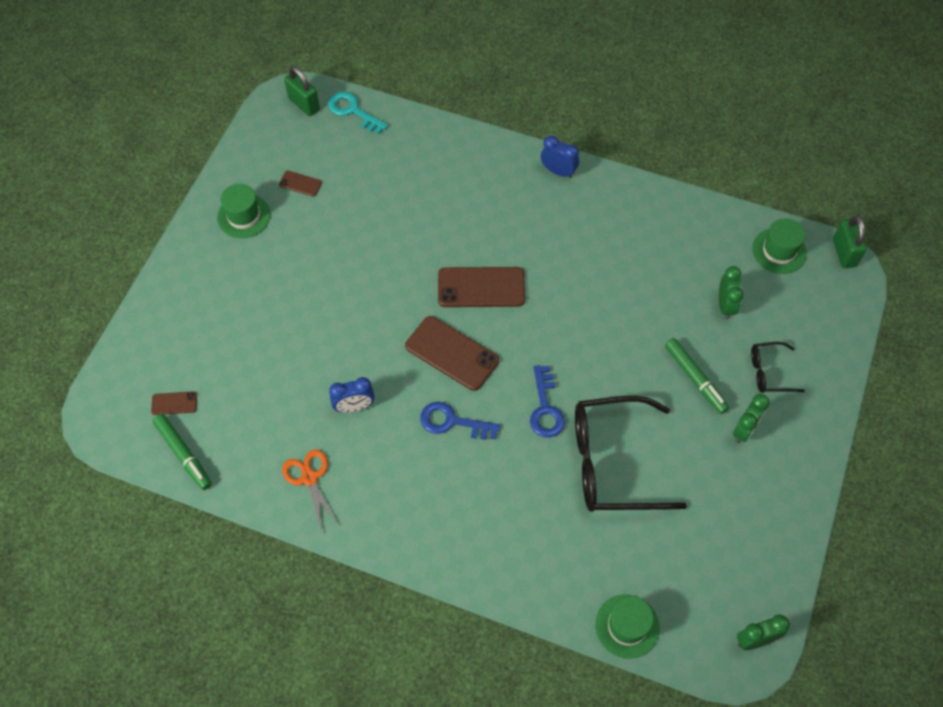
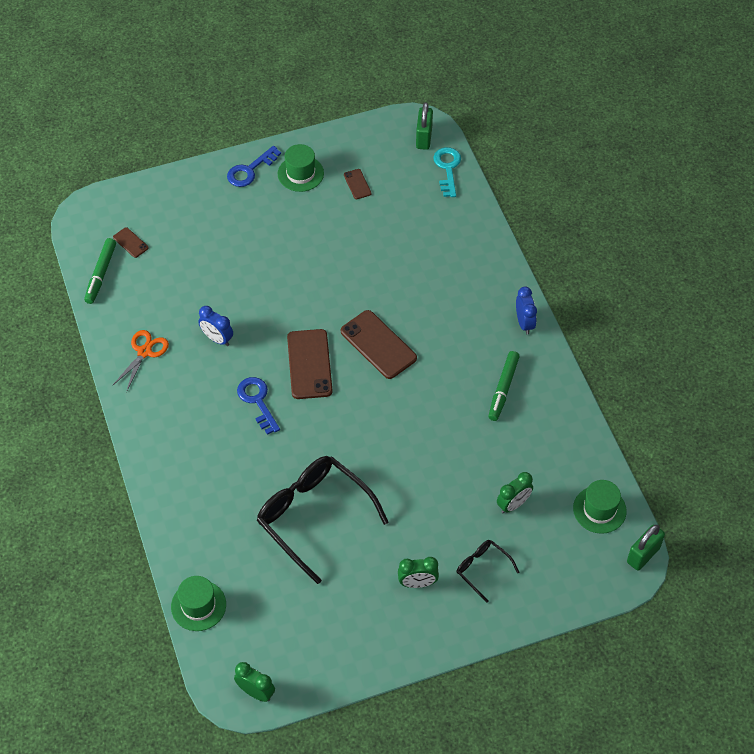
camera: 50 degrees right, 5 degrees down
(545, 408) = (318, 448): blue key -> blue key (250, 170)
(695, 378) = (430, 524): green marker -> green marker (503, 389)

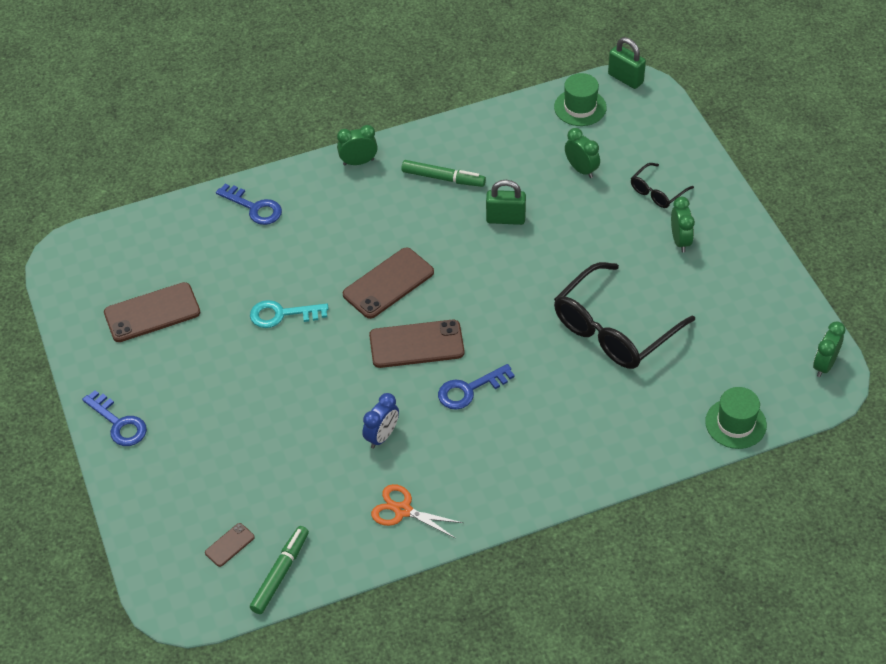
camera: 90 degrees left, 5 degrees down
(101, 274) = (280, 573): green marker -> green marker turned 75 degrees counterclockwise
(300, 173) = (129, 370): green hat -> none
(357, 184) = (152, 313): brown phone -> brown phone, size x2.06
(424, 138) = (86, 252): green padlock -> green padlock (505, 219)
(447, 168) = (136, 229): turquoise key -> turquoise key (282, 314)
(470, 247) = (254, 207): none -> blue key
(524, 323) = (358, 162): blue clock -> green clock

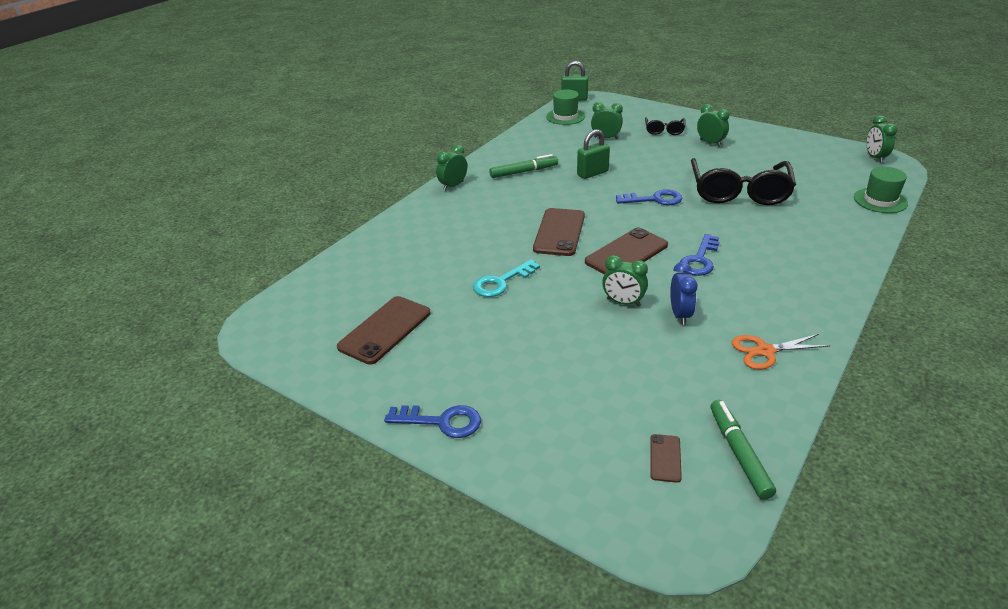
camera: 35 degrees left, 15 degrees down
(254, 207) = (401, 235): blue key -> blue key (654, 199)
(353, 396) = (623, 302): none -> green clock

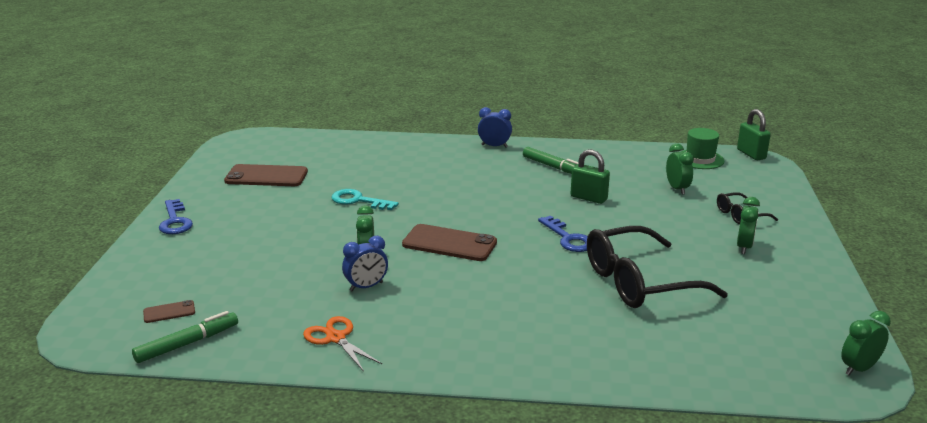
camera: 60 degrees right, 10 degrees down
(453, 186) = (494, 146): green clock -> blue clock
(559, 232) = (458, 206): brown phone -> none
(700, 260) = (470, 281): blue key -> none
(880, 200) = (726, 382): green hat -> none

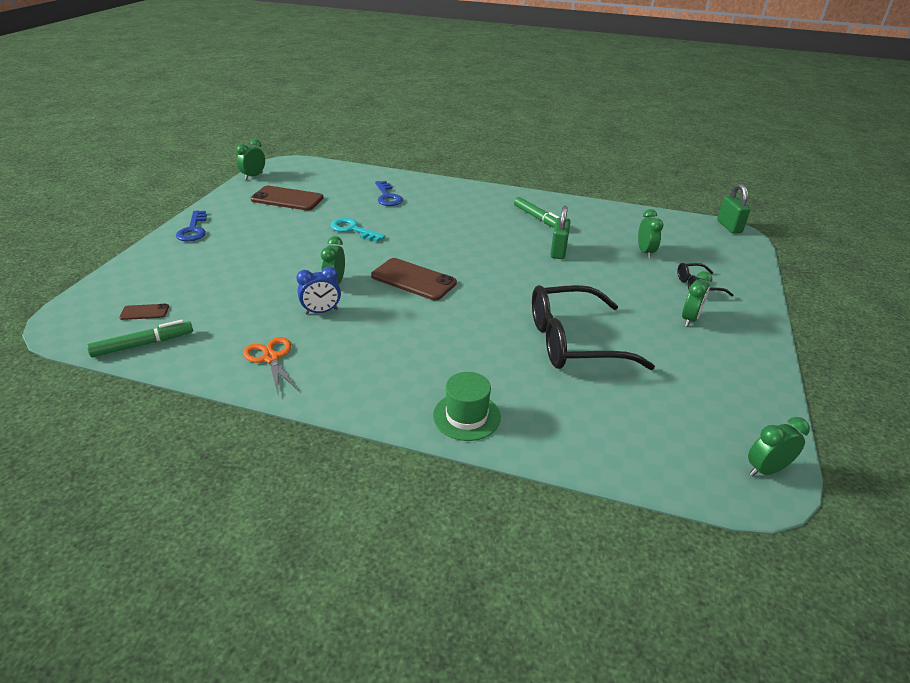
camera: 10 degrees right, 10 degrees up
(213, 156) = (253, 176): none -> green clock
(494, 146) = (493, 193): blue clock -> none
(568, 238) = (523, 288): blue key -> blue key (387, 197)
(588, 198) = (558, 251): green padlock -> green padlock turned 60 degrees clockwise
(700, 159) = (677, 226): green hat -> green hat (466, 416)

